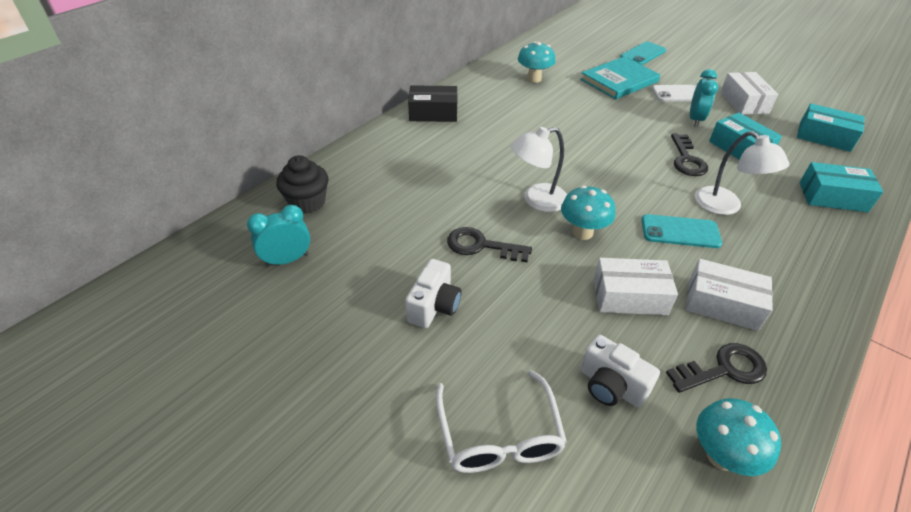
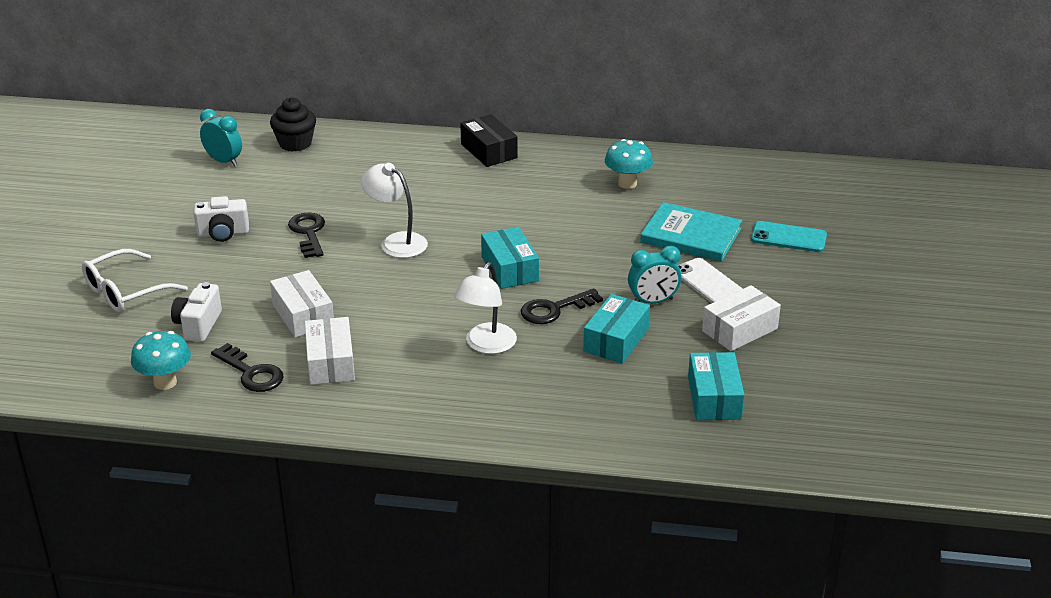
camera: 60 degrees right, 10 degrees down
(582, 232) = (369, 275): turquoise mushroom -> none
(680, 232) = (417, 325): turquoise phone -> none
(832, 197) = (572, 412): turquoise box -> turquoise box (509, 269)

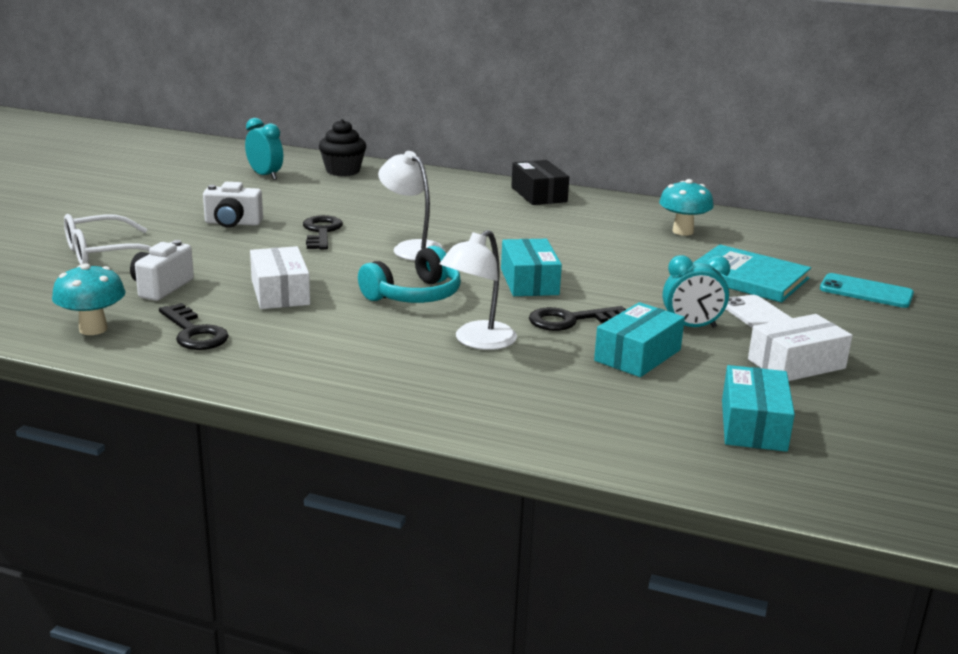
camera: 10 degrees right, 10 degrees down
(330, 362) = (289, 334): white box -> none
(418, 300) = (414, 295): none -> turquoise headphones

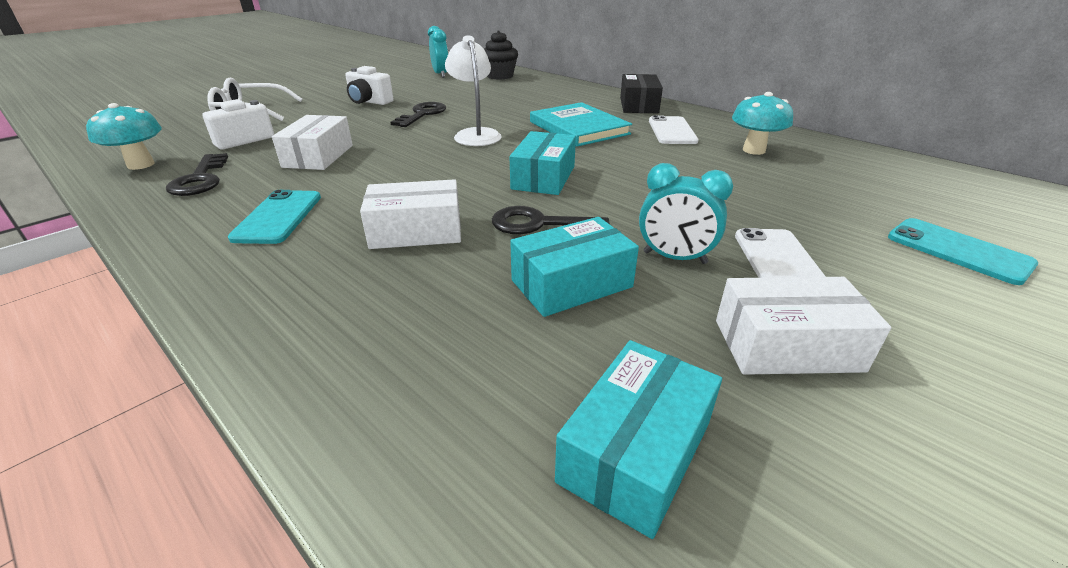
camera: 25 degrees right, 10 degrees up
(337, 351) = (278, 217): none -> turquoise phone
(414, 295) = (421, 174): turquoise headphones -> none
(477, 341) = (416, 231): white lamp -> white box
(597, 220) = (671, 131): none -> white phone
(748, 278) = (795, 208): turquoise book -> turquoise book (578, 128)

